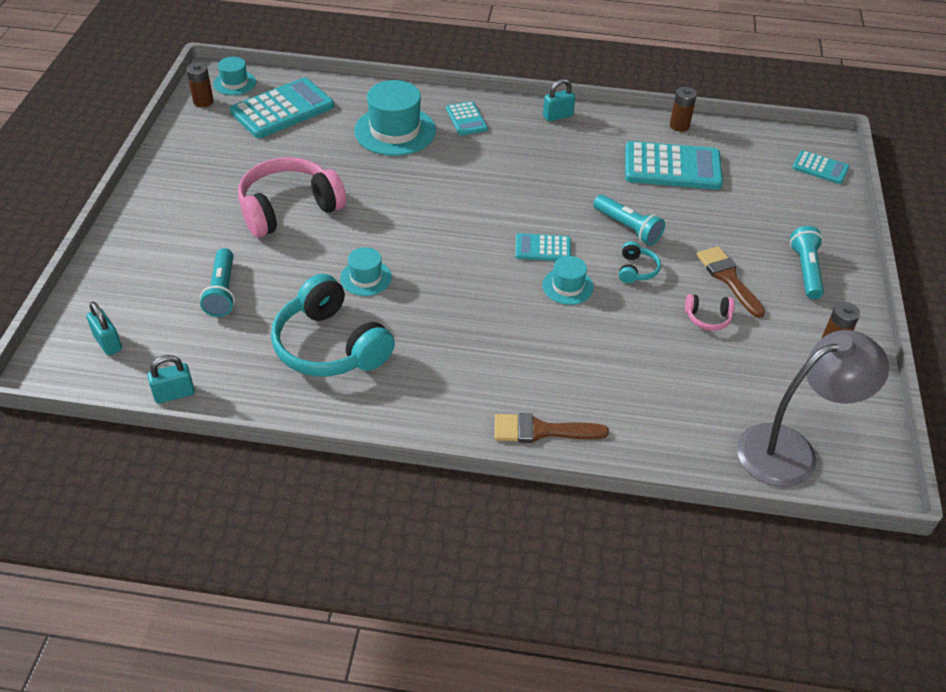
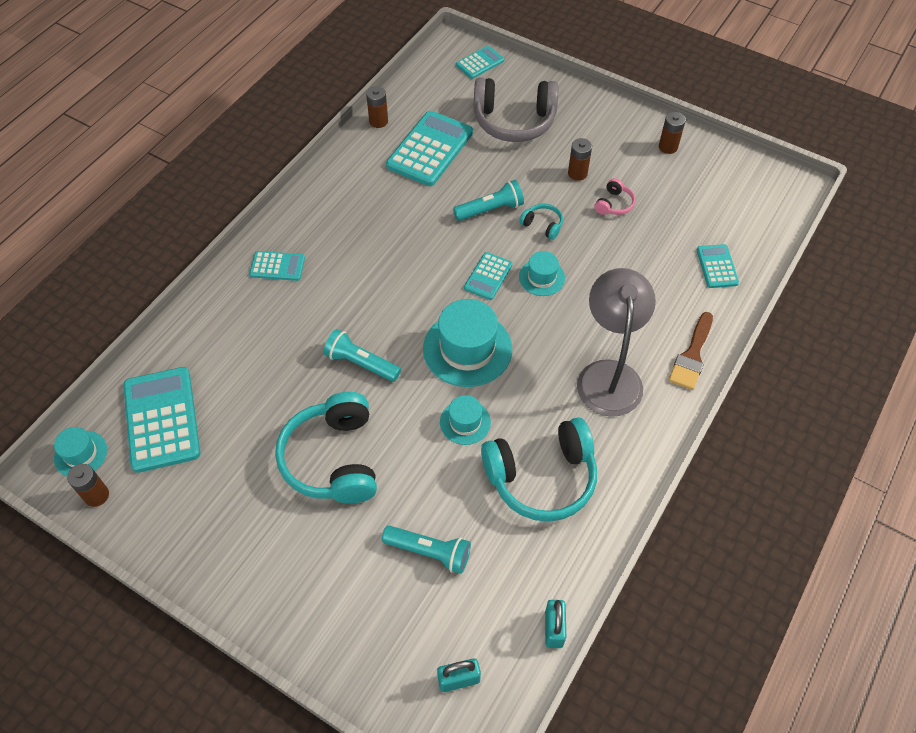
camera: 65 degrees left, 10 degrees up
(289, 209) = (333, 459): pink headphones -> turquoise headphones
(395, 131) = (261, 330): turquoise hat -> turquoise hat (467, 349)
(557, 116) = (315, 197): turquoise padlock -> none
(683, 427) = (717, 266): none -> turquoise calculator
(728, 278) = (577, 173): brown brush -> brown battery
(761, 213) = (514, 121): none -> grey headphones
(791, 450) = (756, 216): grey lamp -> grey lamp (608, 375)
(805, 270) = (588, 126): turquoise flashlight -> turquoise flashlight (361, 363)

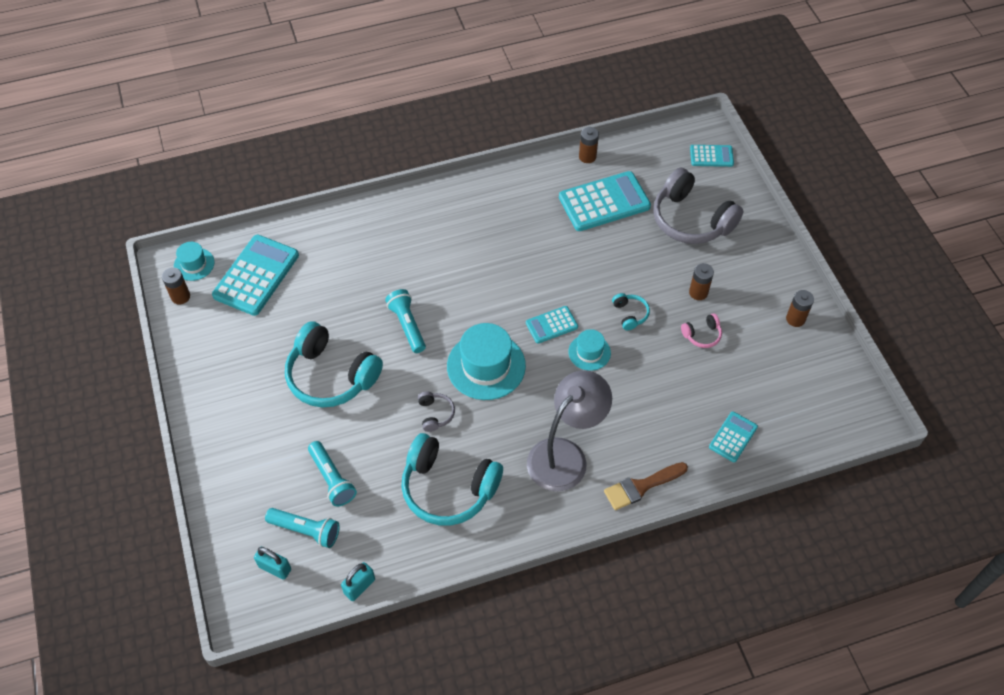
camera: 40 degrees right, 0 degrees up
(277, 266) = (417, 221): turquoise calculator -> none
(333, 459) = (331, 376): turquoise headphones -> turquoise headphones turned 90 degrees counterclockwise
(465, 422) = (435, 414): turquoise hat -> grey headphones
(490, 210) = (603, 277): turquoise flashlight -> turquoise flashlight (306, 530)

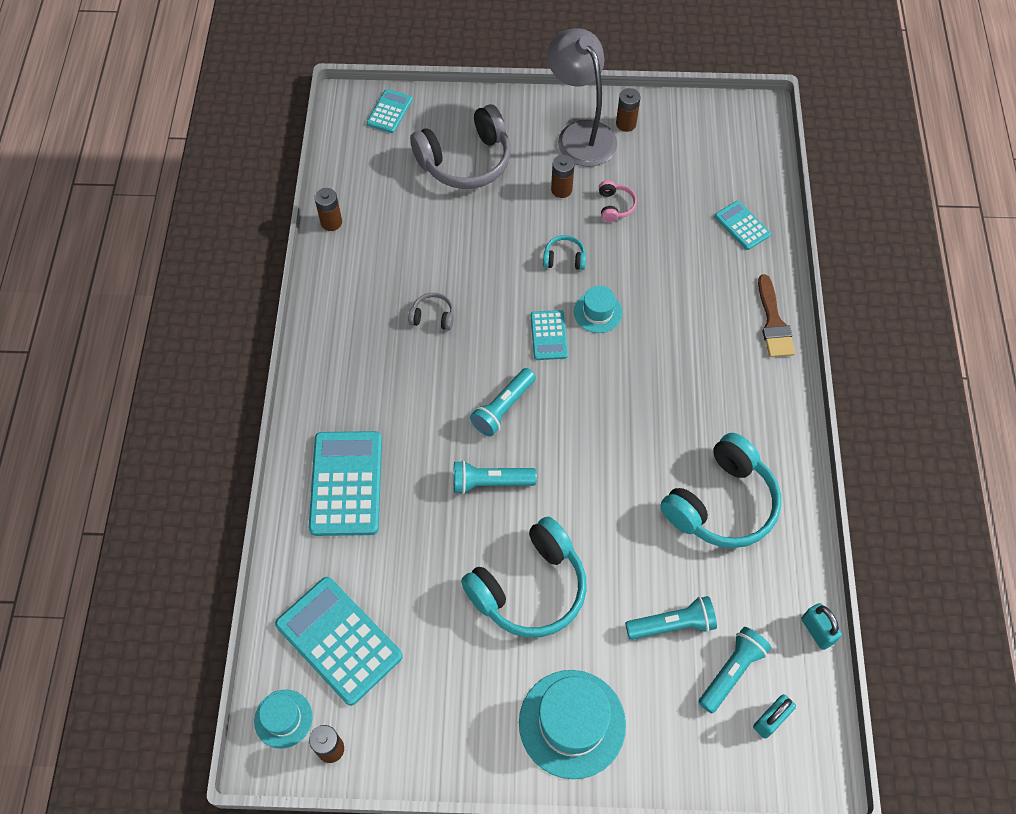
camera: 70 degrees left, 5 degrees up
(435, 414) = (623, 488): grey headphones -> grey headphones (433, 317)
(473, 314) = (503, 408): none -> turquoise flashlight
(486, 366) = (578, 417): turquoise hat -> turquoise hat (572, 723)
(565, 455) = (716, 377): grey lamp -> grey lamp (580, 134)
(604, 202) = (404, 229): turquoise calculator -> turquoise calculator (346, 483)

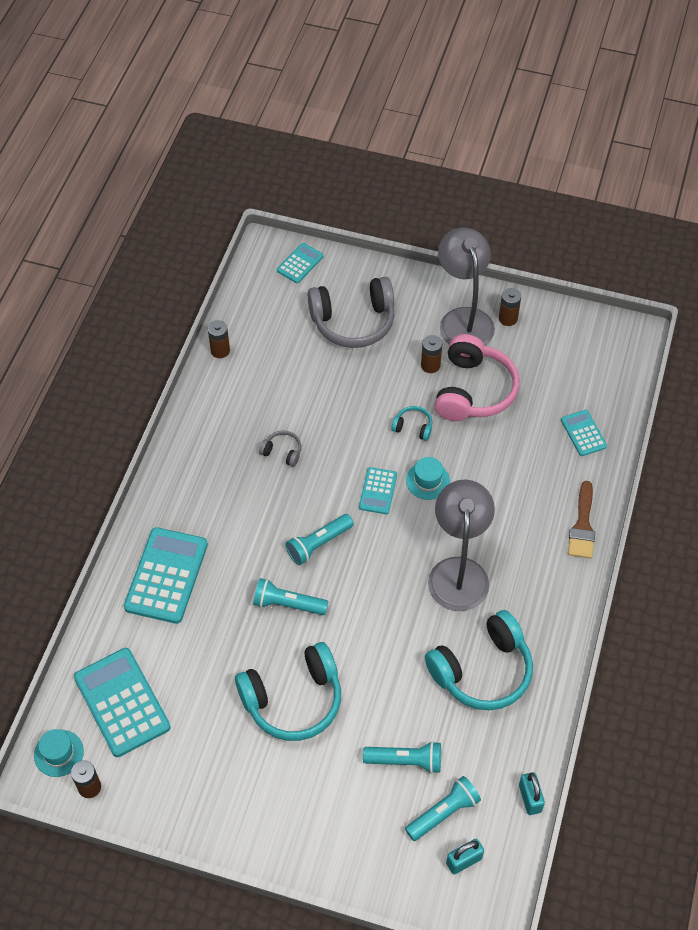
camera: 15 degrees right, 5 degrees down
(572, 723) = (293, 819): turquoise hat -> none
(615, 206) = (473, 390): pink headphones -> pink headphones, size x2.29
(661, 402) = (458, 571): none -> grey lamp

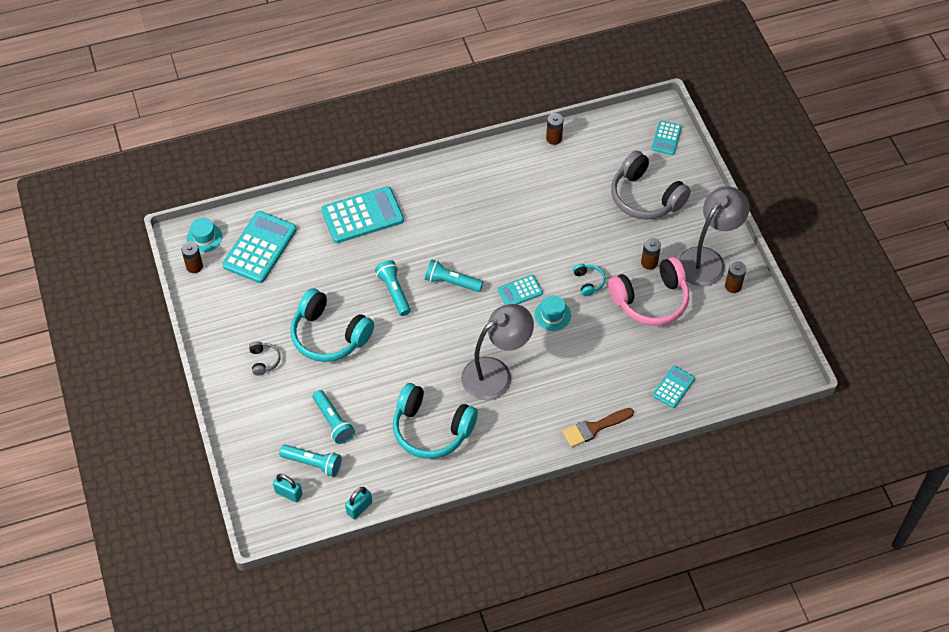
camera: 55 degrees right, 0 degrees up
(282, 452) = (505, 220): grey headphones -> grey headphones (264, 361)
(300, 263) = (666, 138): turquoise calculator -> turquoise calculator turned 105 degrees clockwise

